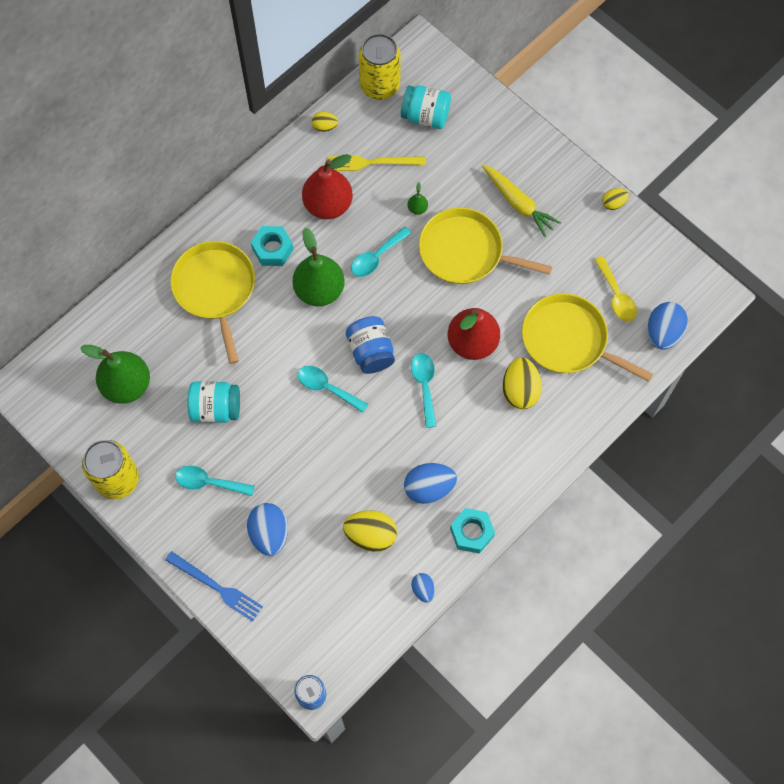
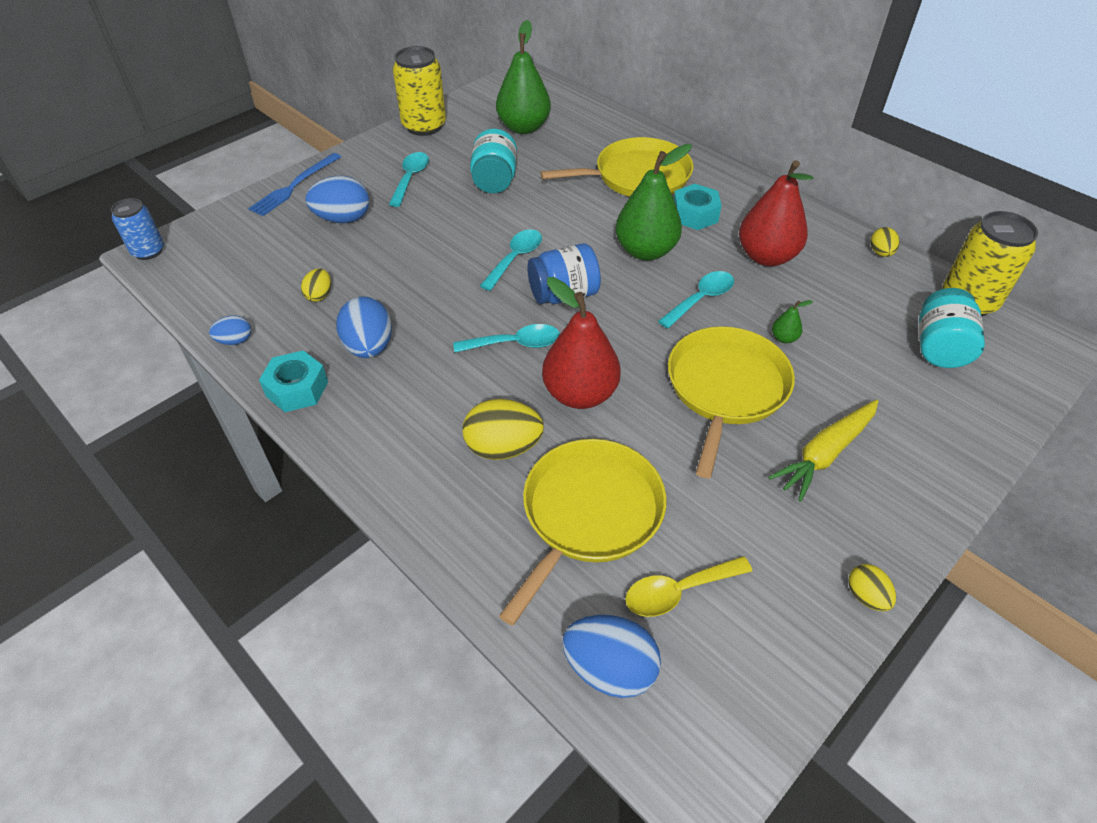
camera: 90 degrees right, 20 degrees down
(371, 535) = (319, 295): yellow egg -> yellow egg, size x0.55
(372, 163) = (842, 295): yellow fork -> none
(377, 257) = (701, 299): turquoise spoon -> turquoise spoon turned 90 degrees clockwise

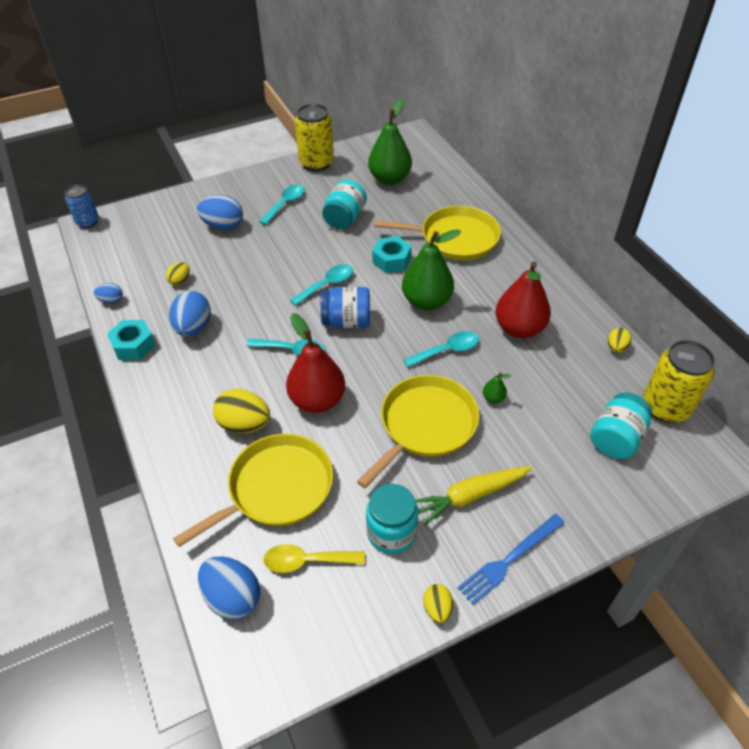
camera: 20 degrees right, 0 degrees up
(294, 186) = (203, 193): blue fork -> blue fork (509, 560)
(695, 214) = (482, 280): turquoise nut -> turquoise nut (391, 260)
(760, 524) = (391, 532): none -> turquoise jar

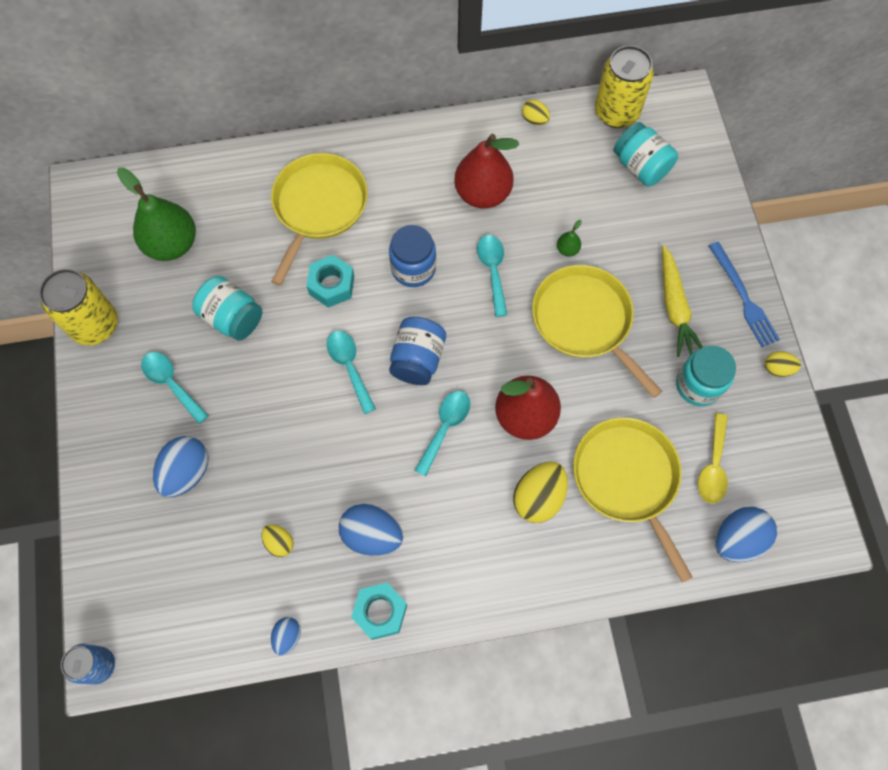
camera: 75 degrees left, 20 degrees up
(426, 301) = (413, 268): green pear -> blue jar

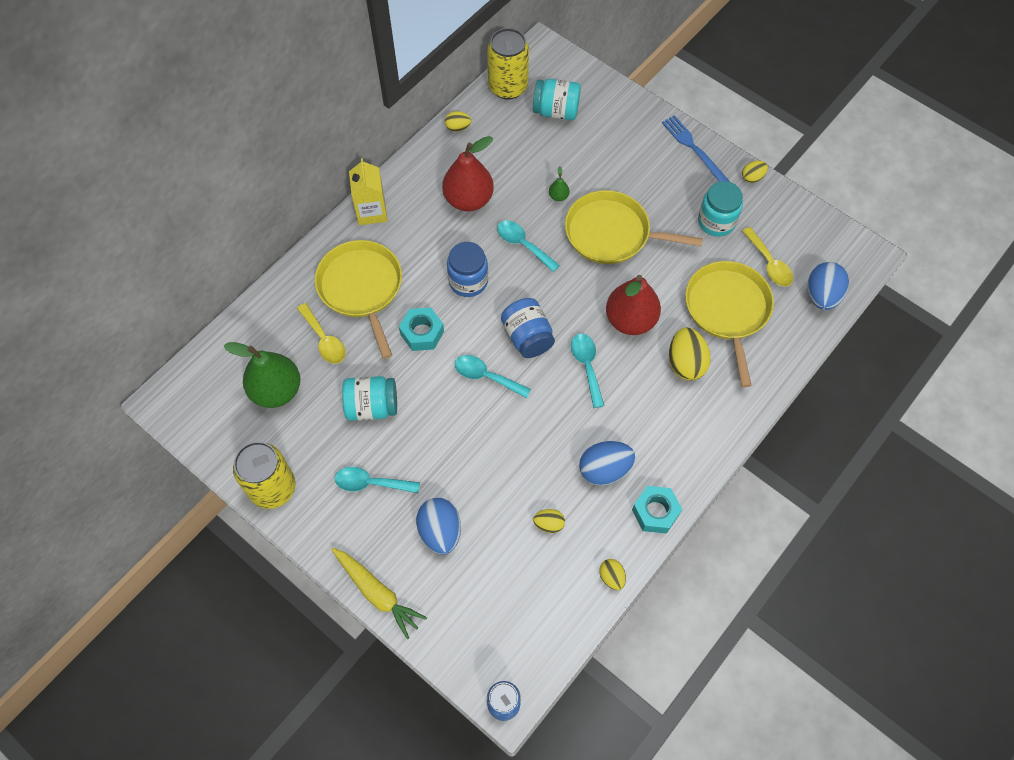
camera: 40 degrees left, 5 degrees down
(248, 229) = (324, 339): none -> yellow spoon
(287, 636) = (611, 577): blue egg -> yellow egg
(389, 144) = (371, 211): none -> yellow carton
(627, 479) = (727, 310): yellow pan -> yellow pan turned 60 degrees clockwise
(674, 306) = (658, 184): yellow carrot -> yellow carrot (377, 593)
(743, 297) = (694, 149): blue fork -> blue fork turned 150 degrees counterclockwise

